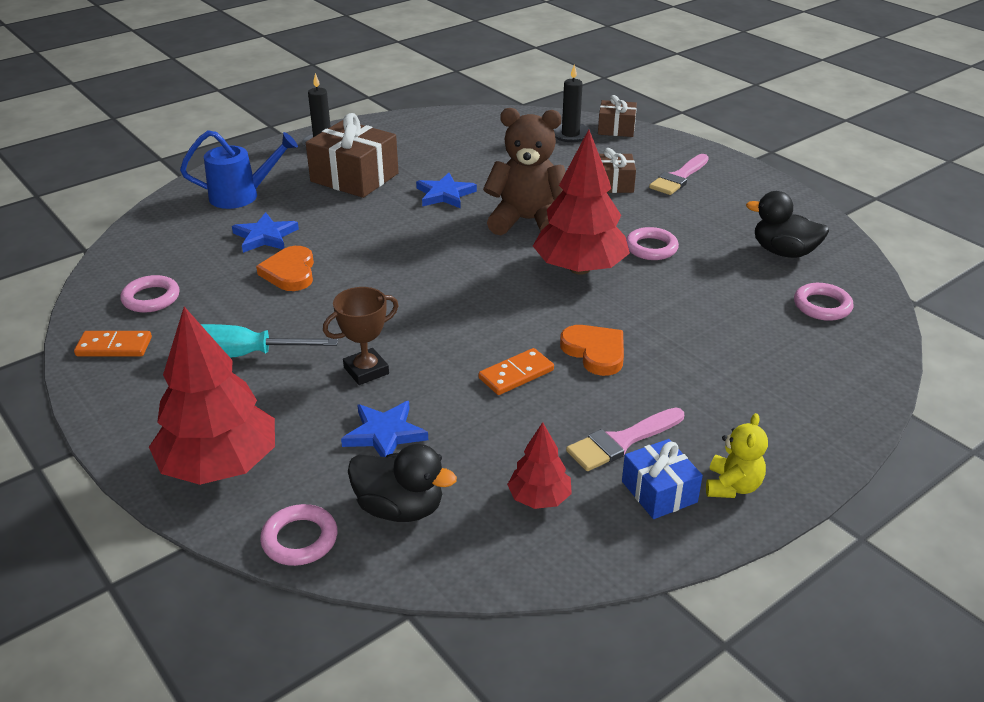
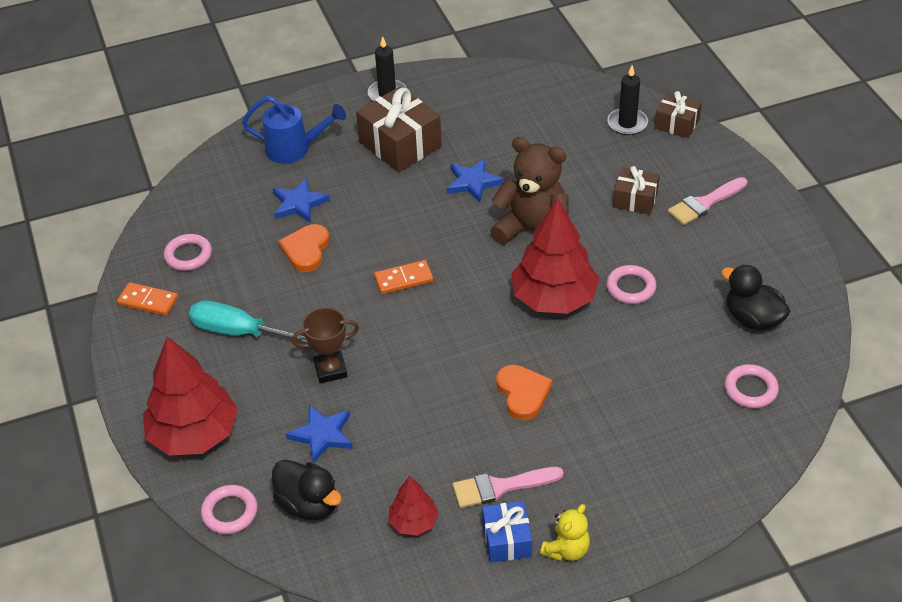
camera: 20 degrees right, 10 degrees up
(516, 374) = (447, 402): orange domino -> orange domino (403, 279)

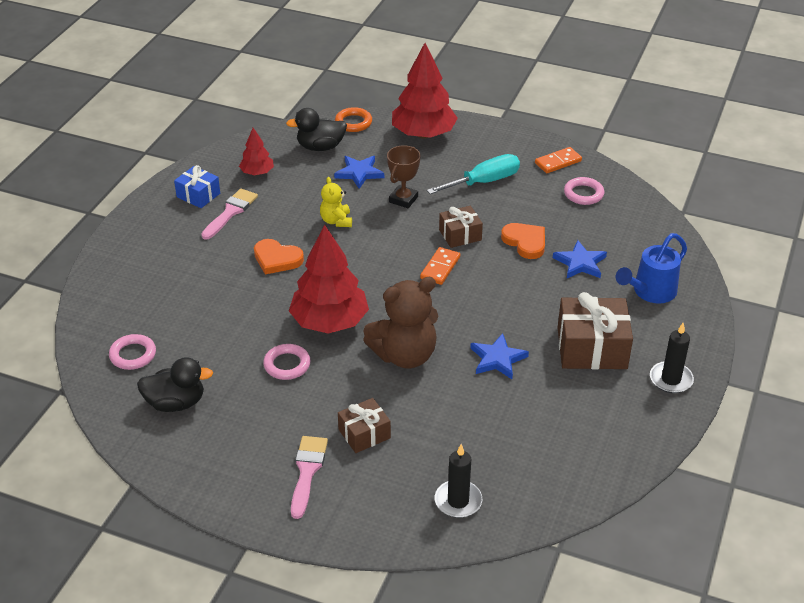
camera: 130 degrees right, 5 degrees down
(230, 512) = (353, 122): pink ring -> orange ring
(566, 550) = (161, 210): yellow teddy bear -> yellow teddy bear (336, 221)
(677, 124) = (417, 535): brown gift -> brown gift (460, 235)

